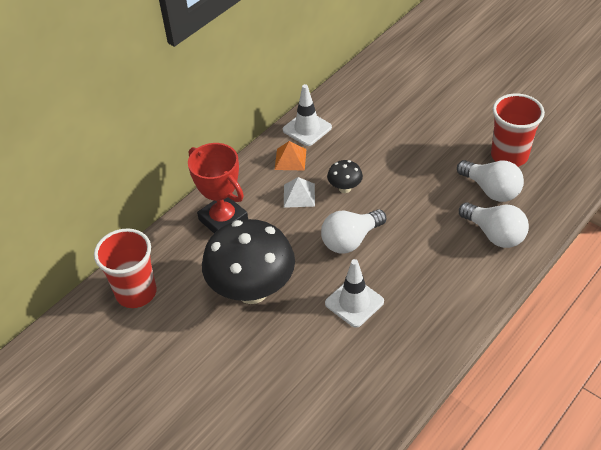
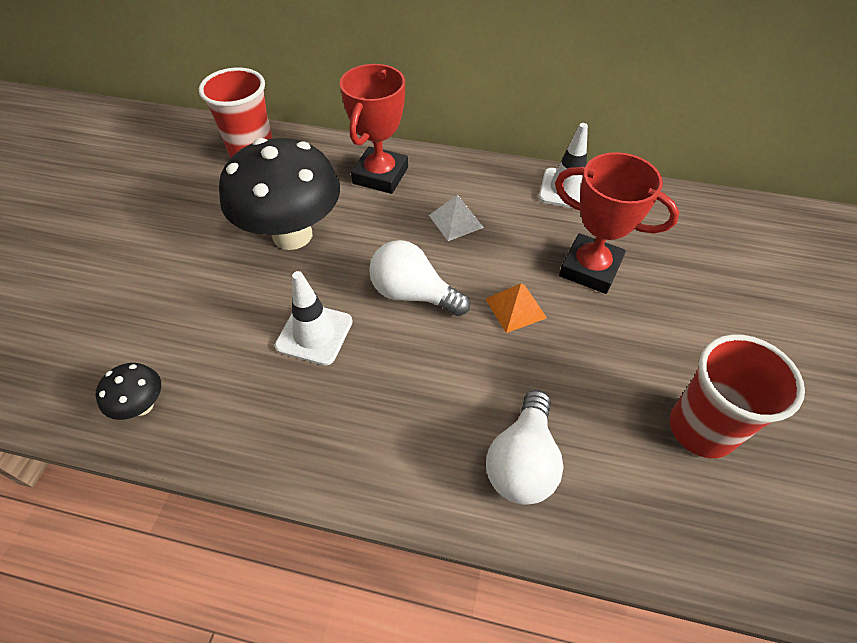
camera: 60 degrees right, 5 degrees up
(290, 159) = (507, 193): orange pyramid -> orange pyramid (515, 308)
(345, 188) = (495, 258): black mushroom -> black mushroom (142, 406)
(381, 148) = (590, 268): none -> red trophy
(491, 190) = (610, 427): white light bulb -> none

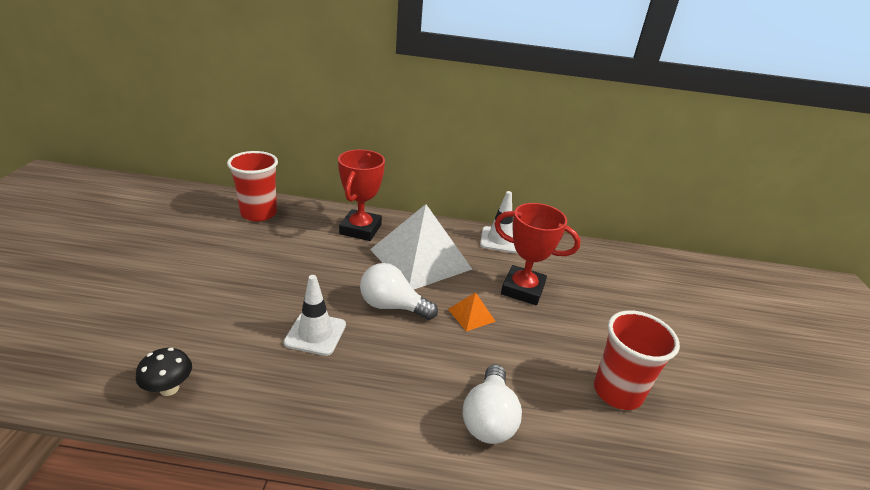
camera: 10 degrees left, 20 degrees down
(292, 235) = (293, 267): black mushroom -> none
(456, 221) = (420, 259): white pyramid -> white pyramid, size x2.42

